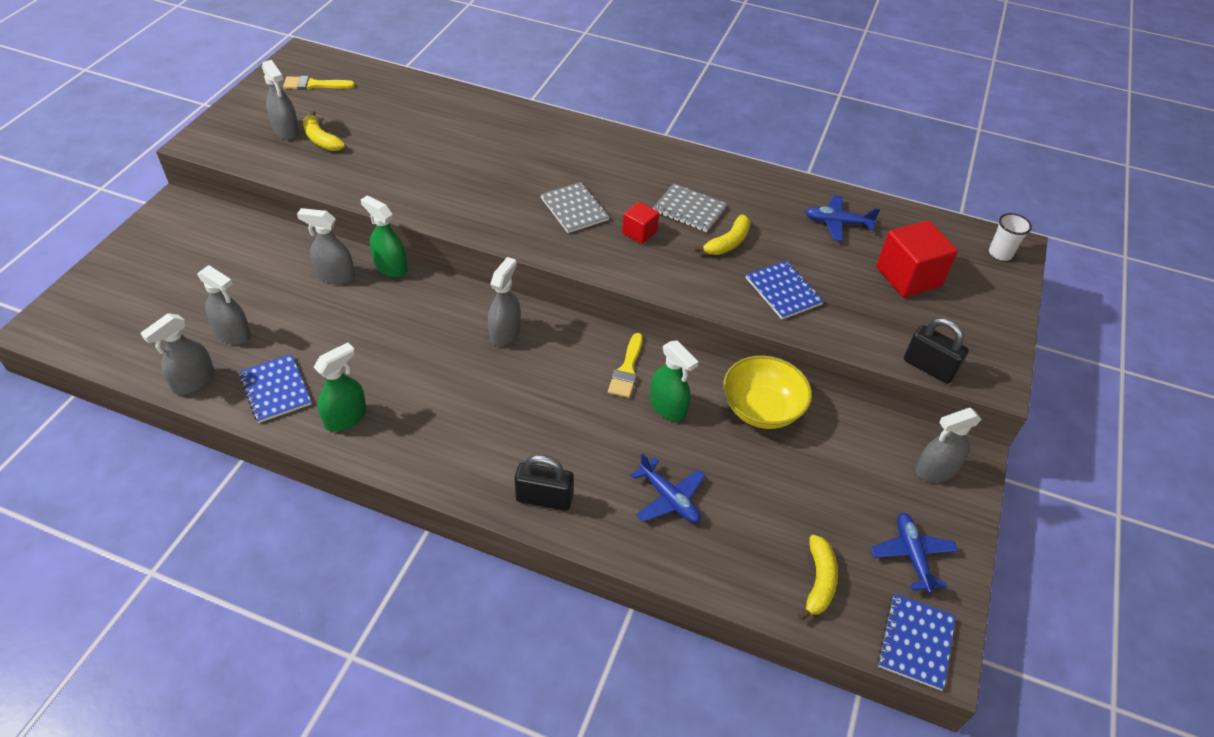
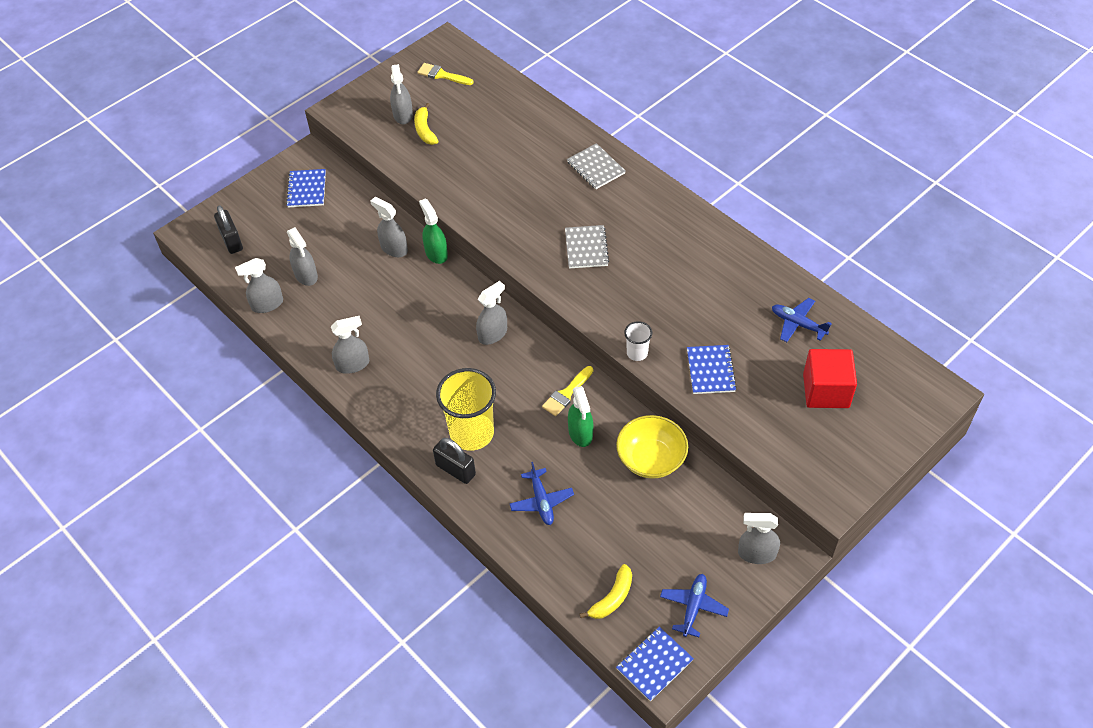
camera: 30 degrees right, 5 degrees up
(275, 390) = (316, 328): blue notebook -> blue notebook (306, 189)
(346, 417) = (353, 364): green spray bottle -> grey spray bottle
(540, 449) = (472, 433): none -> yellow cup
(639, 232) = (626, 284): red cube -> none
(689, 209) = (679, 275): grey notebook -> grey notebook (595, 168)
(728, 243) = (692, 314): yellow banana -> none
(929, 367) = (786, 472): black padlock -> black padlock (231, 241)
(1000, 253) = (925, 395): white cup -> white cup (637, 353)

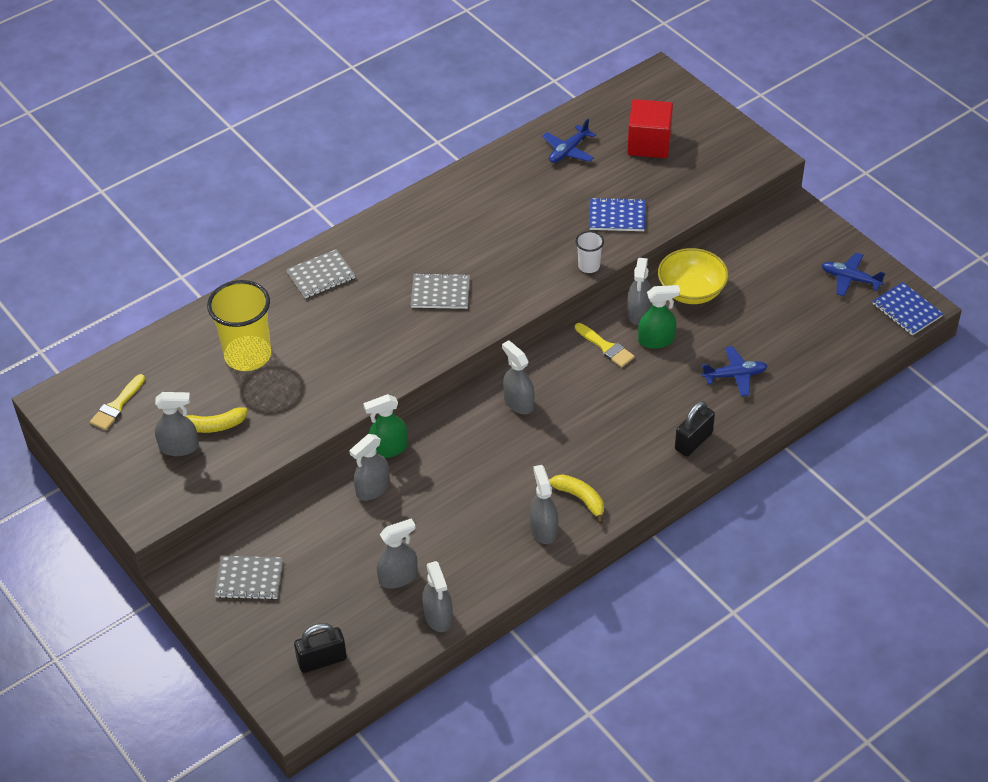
camera: 85 degrees left, 5 degrees down
(306, 189) = (249, 579): blue notebook -> grey notebook
(472, 433) = (648, 426): yellow cup -> yellow cup (248, 355)
(612, 598) = (841, 332): yellow banana -> yellow banana (580, 499)
(756, 553) = (797, 232): grey spray bottle -> grey spray bottle (638, 313)

